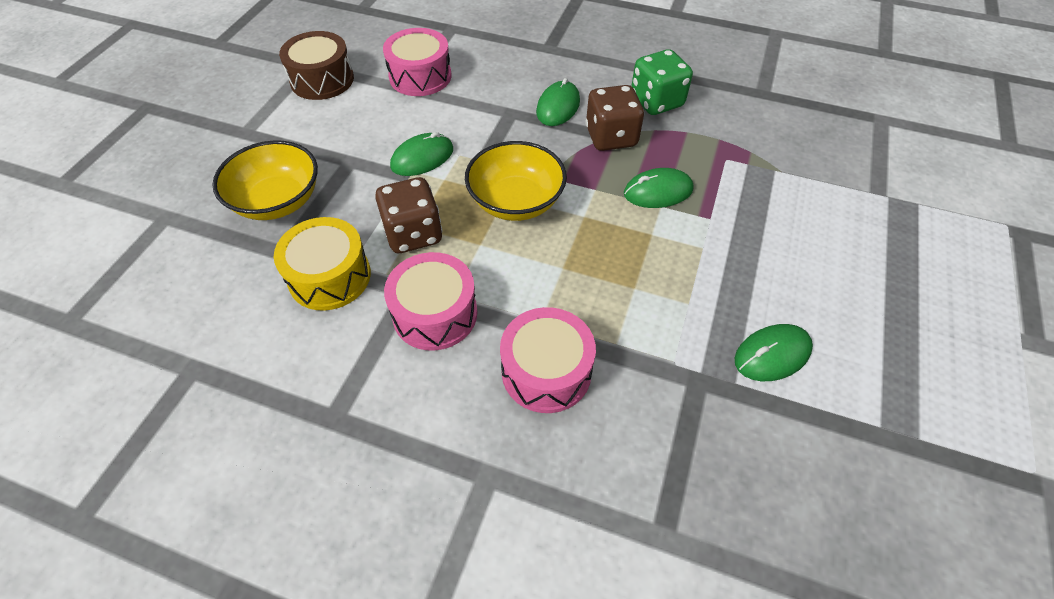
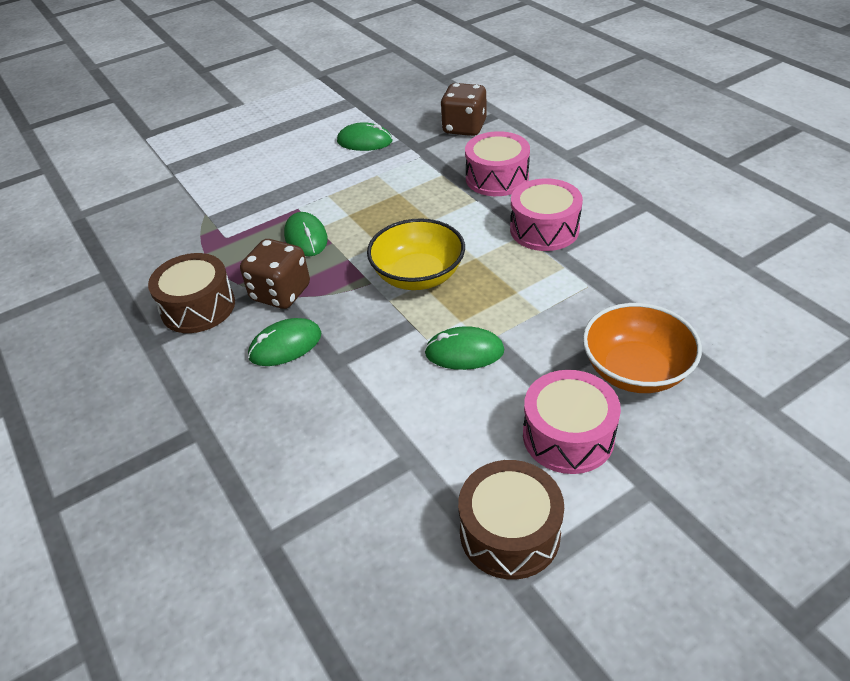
camera: 140 degrees left, 10 degrees down
(278, 201) = (635, 370): yellow bowl -> orange bowl
(330, 276) = (612, 282): yellow drum -> none
(413, 234) = (523, 286): brown dice -> brown dice (464, 128)
(420, 76) = (382, 466): pink drum -> pink drum (568, 436)
(656, 102) = (198, 307): green dice -> brown drum
(658, 191) = (306, 237): green mouse -> green mouse turned 45 degrees clockwise

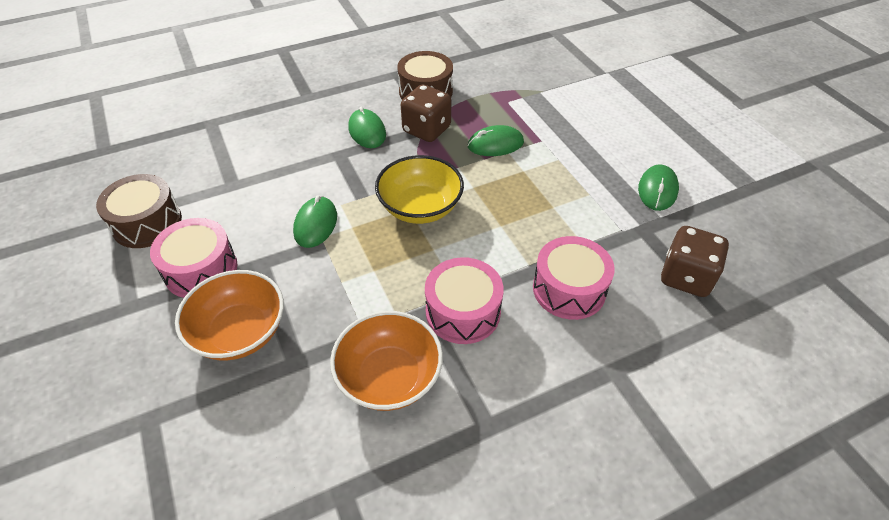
camera: 95 degrees right, 5 degrees up
(631, 259) = (389, 377): none -> orange bowl

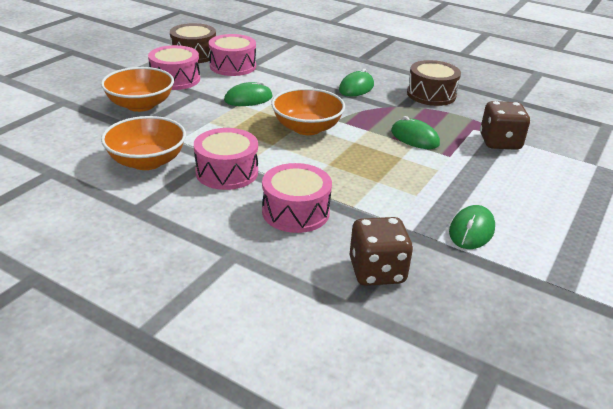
camera: 55 degrees right, 15 degrees down
(219, 202) = (233, 66): none -> pink drum
(420, 207) = (307, 128): yellow bowl -> orange bowl
(426, 130) = (390, 107): brown dice -> brown dice (500, 142)
(657, 190) = (471, 230): green mouse -> green mouse turned 45 degrees counterclockwise

